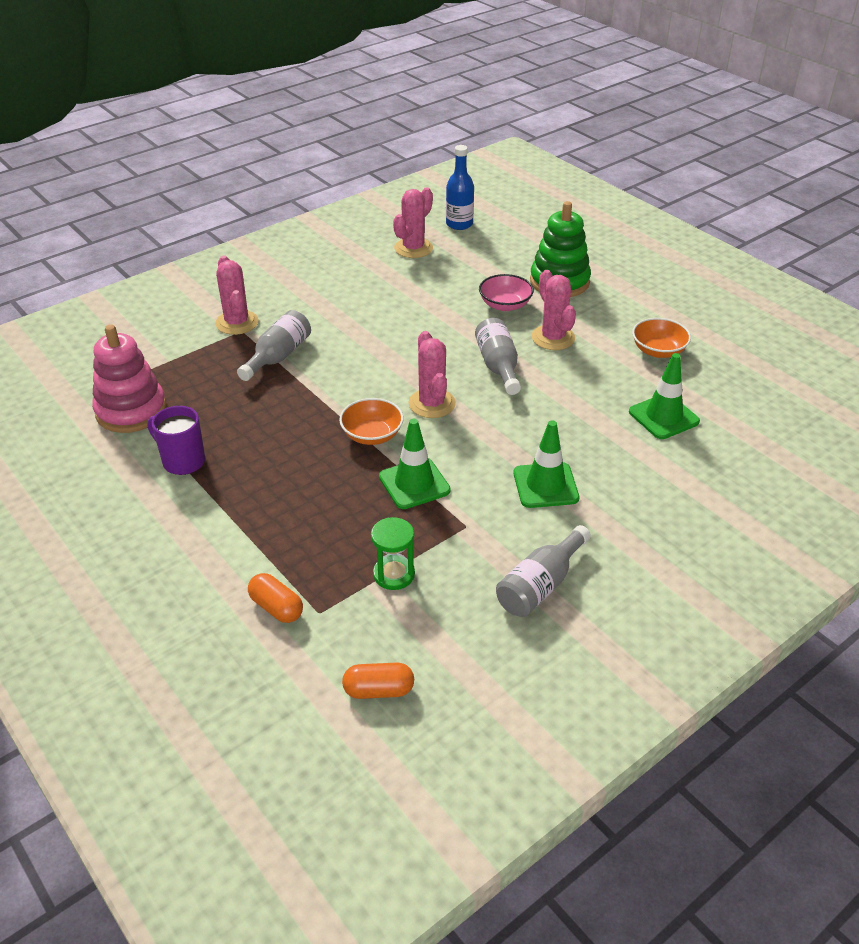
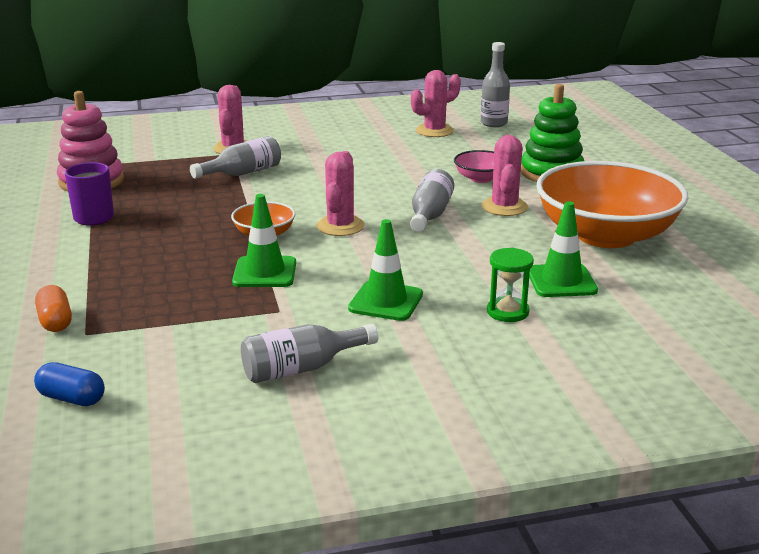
camera: 25 degrees right, 15 degrees down
(378, 690) = (71, 398): orange capsule -> blue capsule
(394, 574) = (177, 326): green hourglass -> green hourglass (507, 312)
(459, 224) = (493, 123): blue bottle -> grey bottle
(658, 351) = (605, 235): orange bowl -> orange bowl, size x2.29

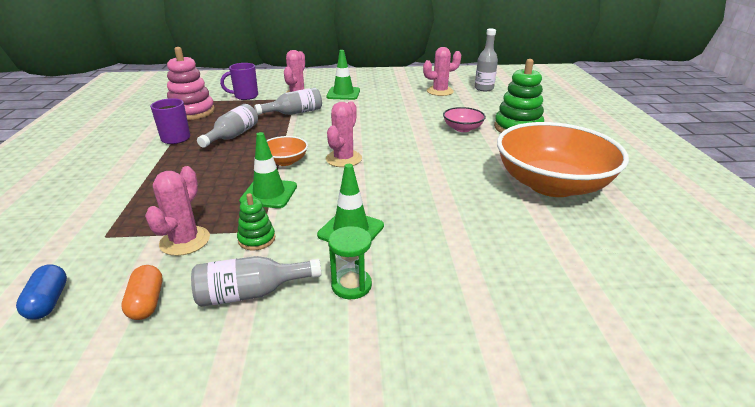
camera: 10 degrees right, 5 degrees up
(55, 321) = (91, 222): orange capsule -> orange capsule (147, 302)
(71, 398) = (48, 302): blue capsule -> blue capsule turned 45 degrees clockwise
(156, 155) = (245, 96): none -> purple mug
(278, 320) = (257, 239): none -> green stacking toy
(429, 215) = (414, 155): grey bottle -> grey bottle (233, 136)
(504, 207) = (474, 153): pink cactus -> pink cactus (185, 241)
(507, 312) = (450, 252): green hourglass -> green hourglass (351, 285)
(561, 281) = (505, 225): green traffic cone -> green traffic cone (343, 94)

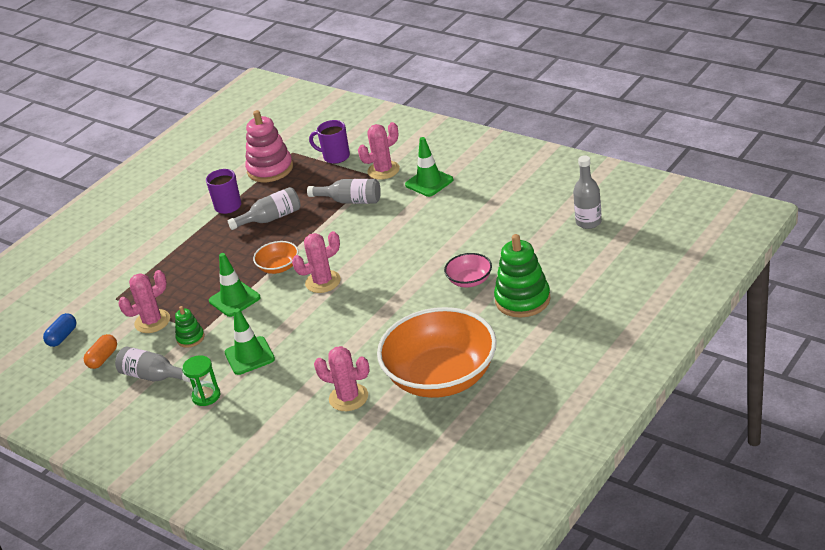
camera: 45 degrees right, 5 degrees up
(440, 91) = (532, 211): pink cactus -> pink cactus (348, 397)

